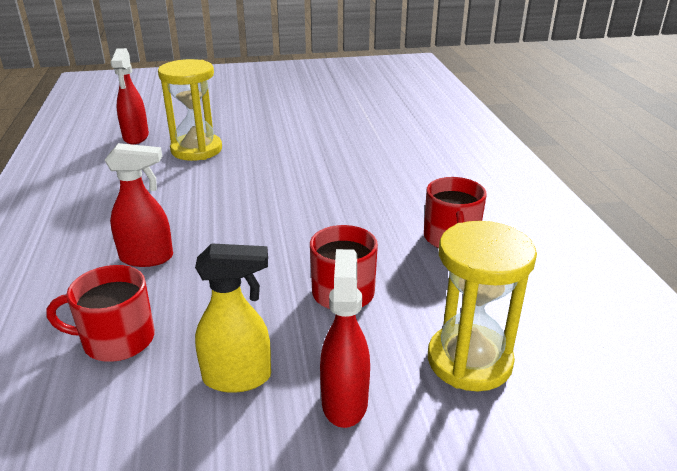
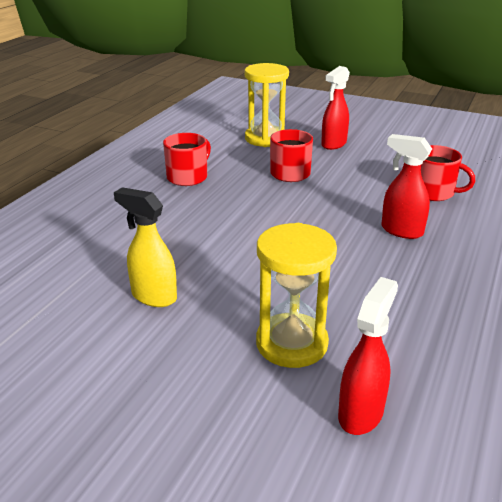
camera: 145 degrees left, 0 degrees up
(238, 378) = (375, 162): yellow spray bottle -> yellow spray bottle (153, 296)

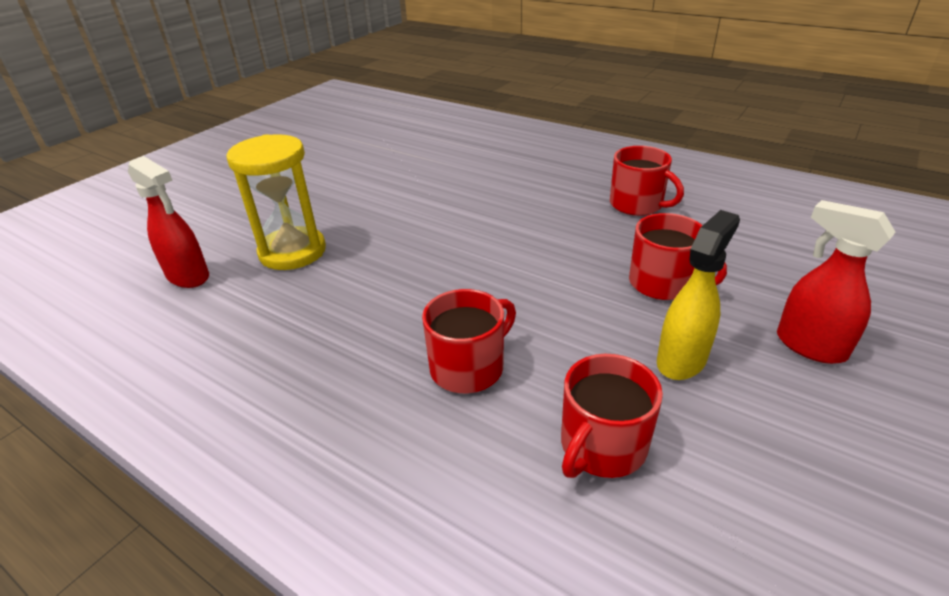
camera: 100 degrees right, 5 degrees up
(153, 296) = (396, 190): yellow spray bottle -> yellow spray bottle (681, 360)
(265, 138) = (800, 270): yellow hourglass -> none
(401, 231) = (469, 367): red spray bottle -> red mug

